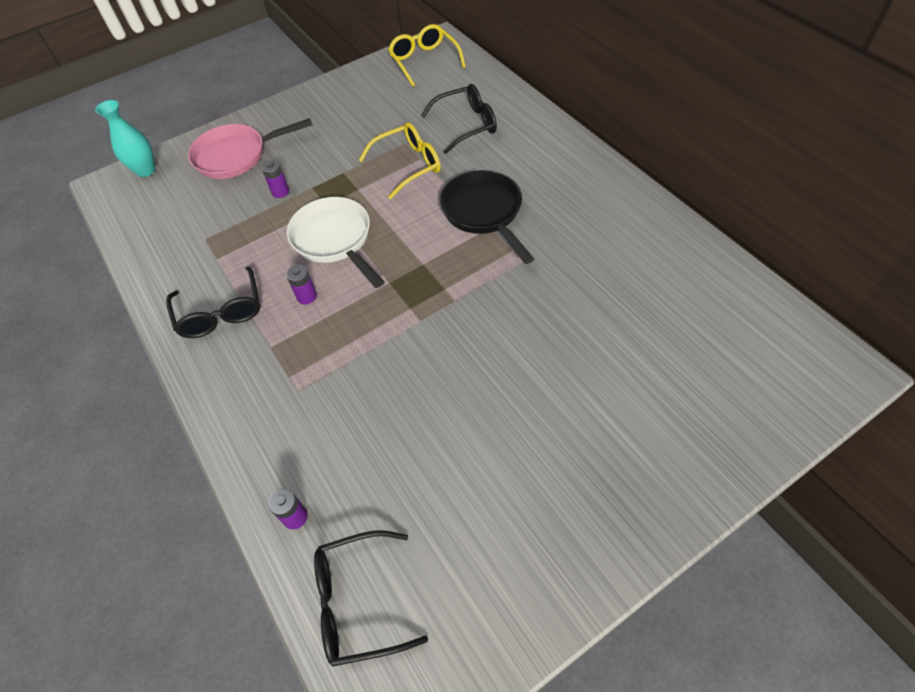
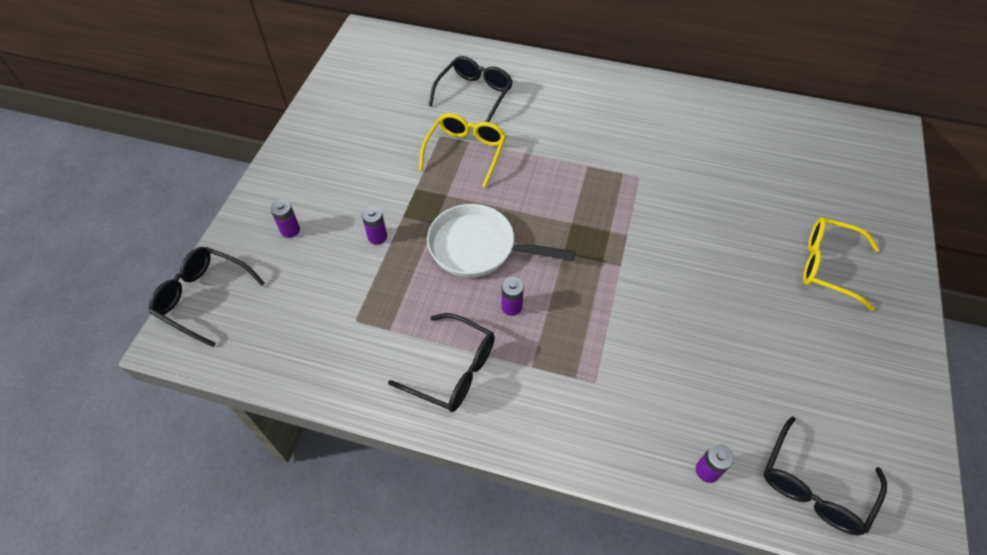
camera: 45 degrees left, 0 degrees up
(145, 170) = (204, 298): turquoise vase -> black glasses
(236, 156) = (290, 230): pink pan -> purple battery
(424, 61) = (373, 57): yellow glasses -> yellow glasses (828, 266)
(484, 213) = (570, 157): black pan -> none

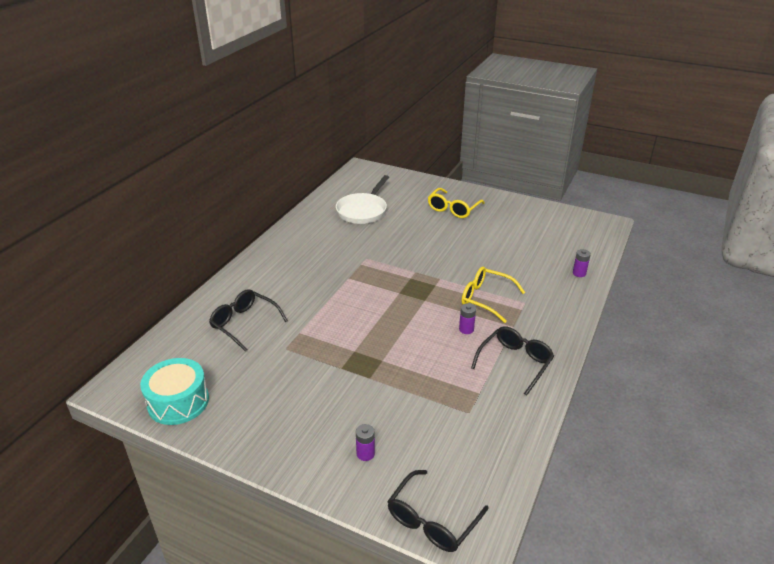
camera: 80 degrees left, 20 degrees down
(352, 79) = (178, 402): none -> turquoise drum
(377, 237) = (387, 395): purple battery -> none
(465, 152) = (311, 336): yellow glasses -> yellow glasses (486, 299)
(478, 247) = (411, 339): white pan -> white pan (363, 211)
(814, 486) = (584, 243): black glasses -> none

